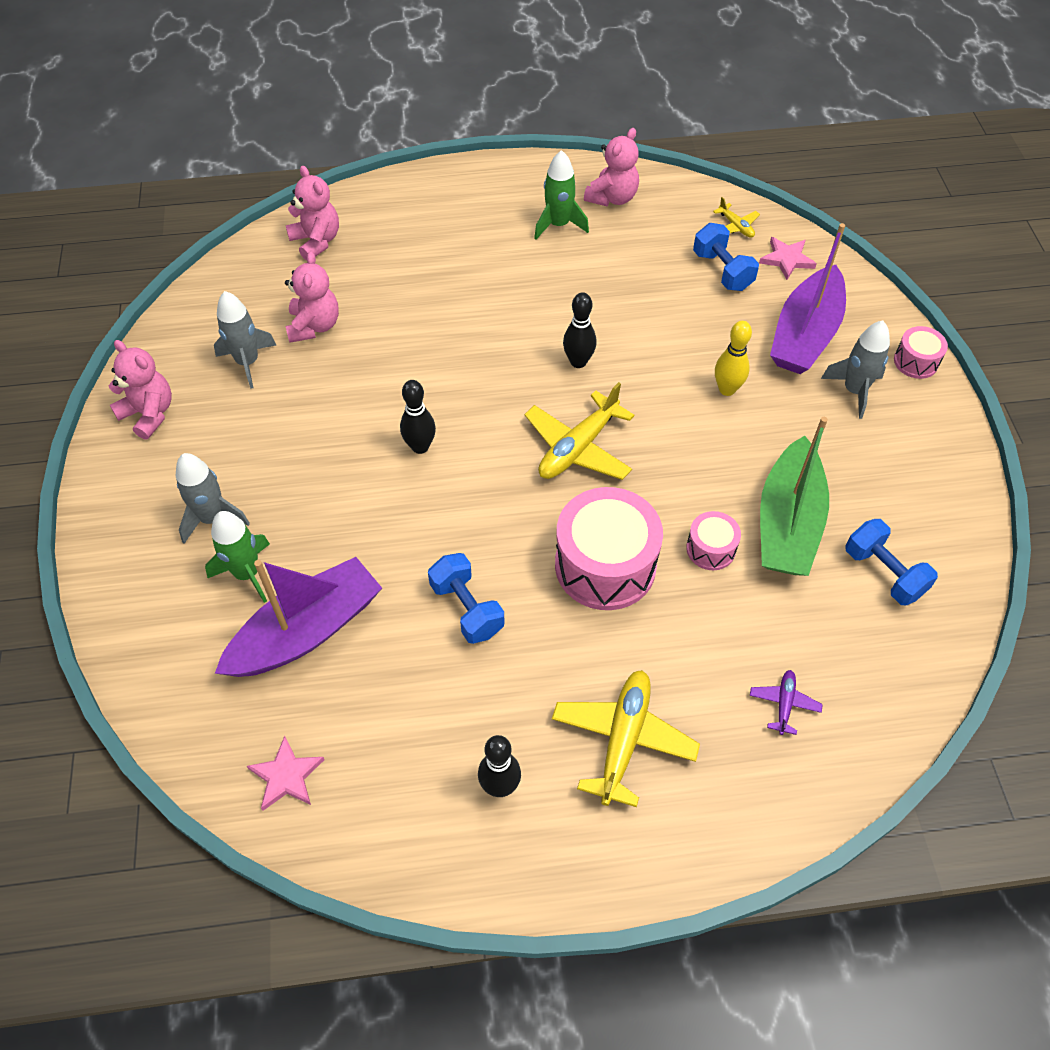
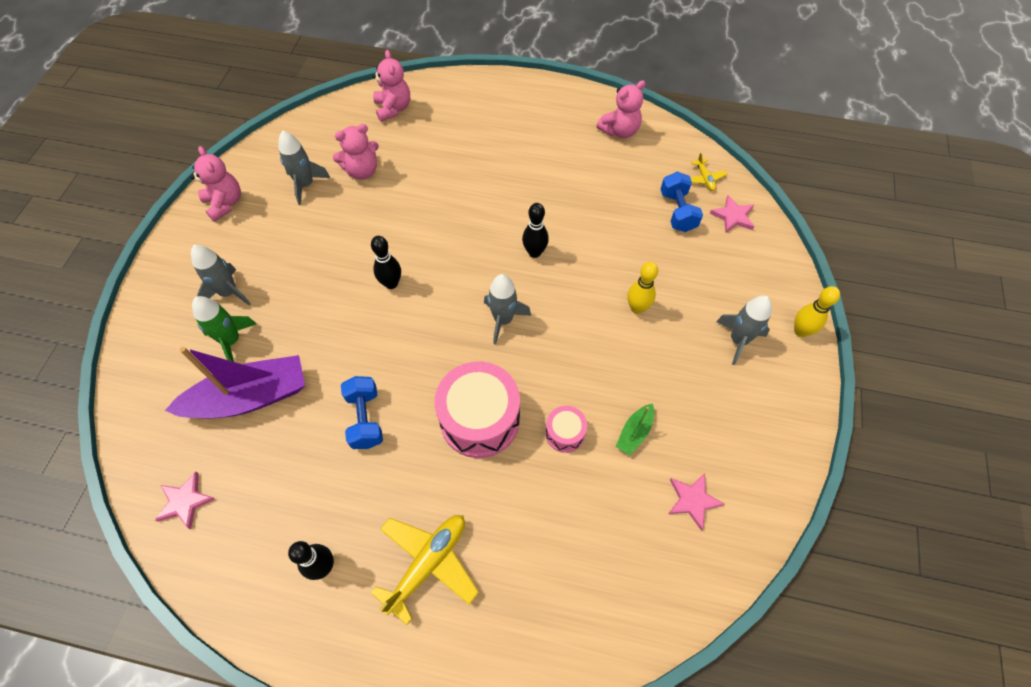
camera: 20 degrees right, 5 degrees up
(314, 326) = (362, 171): pink teddy bear -> pink teddy bear turned 45 degrees clockwise
(558, 225) = (570, 141): green rocket -> none
(578, 448) = (503, 320): yellow plane -> grey rocket
(784, 704) = (562, 581): purple plane -> none
(788, 523) = (634, 432): green boat -> green boat, size x0.45
(805, 335) = (719, 282): purple boat -> none
(883, 573) = (692, 500): blue dumbbell -> pink star
(916, 361) = (800, 331): pink drum -> yellow bowling pin

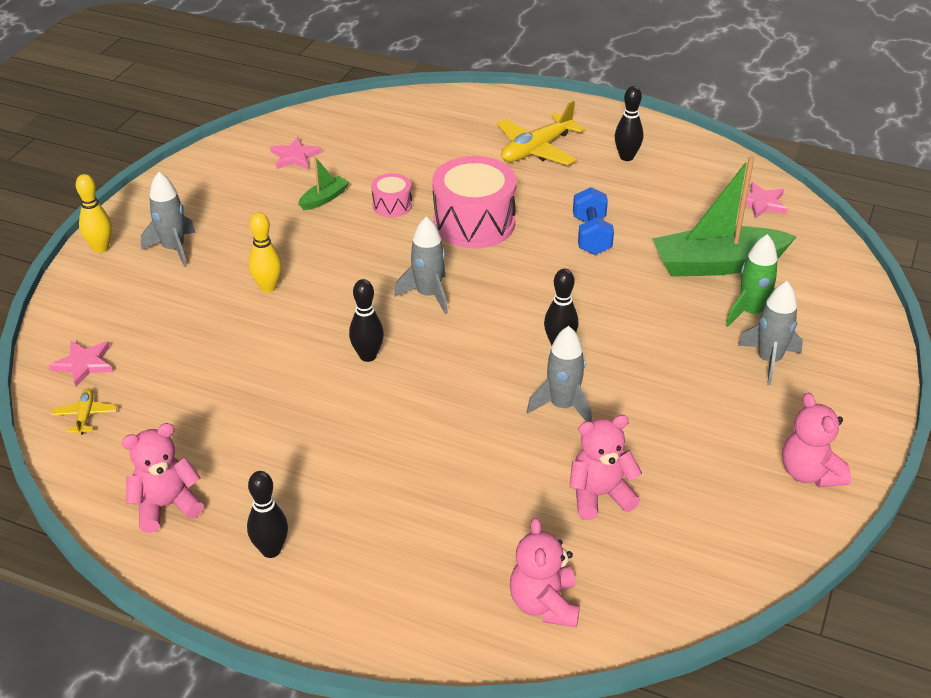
camera: 170 degrees left, 20 degrees down
(250, 397) = (717, 264): purple boat -> green boat
(306, 185) = (688, 485): grey rocket -> grey rocket (562, 406)
(549, 116) = (271, 550): none -> black bowling pin
(677, 211) = (153, 379): blue dumbbell -> none

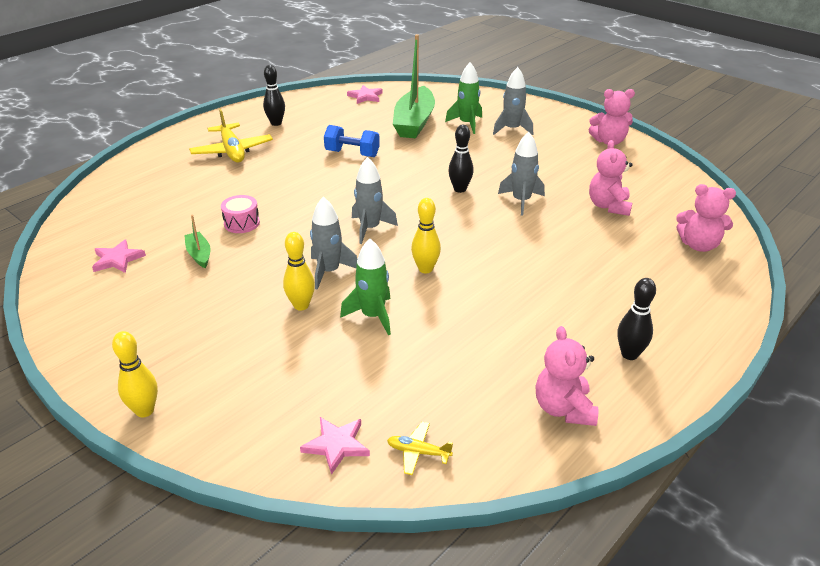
camera: 70 degrees left, 5 degrees down
(173, 249) = (193, 356): grey rocket -> grey rocket (329, 272)
(268, 339) = (373, 316): none -> green rocket
(368, 356) = (425, 269): black bowling pin -> yellow bowling pin
(474, 223) = (298, 193): pink drum -> none

